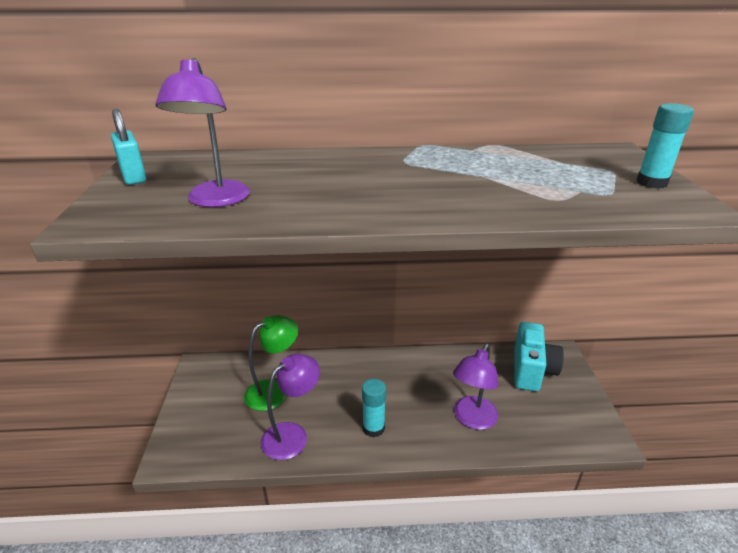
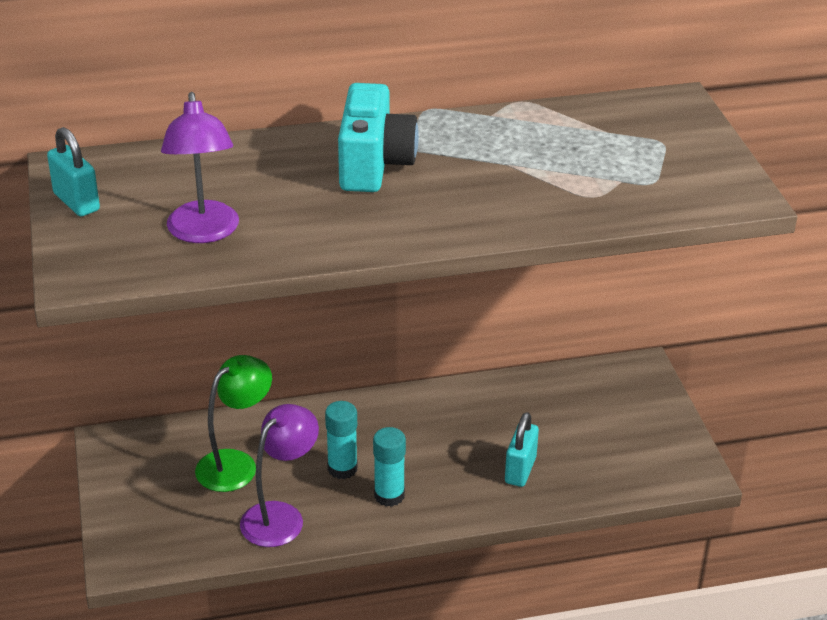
camera: 10 degrees left, 5 degrees up
(472, 419) = (520, 470): purple lamp -> turquoise padlock
(531, 370) = (600, 396): turquoise camera -> turquoise camera (374, 165)
(651, 182) = (704, 159): turquoise glue stick -> turquoise glue stick (342, 468)

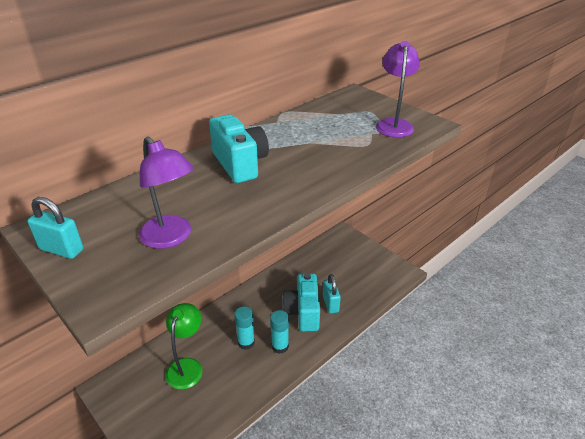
camera: 30 degrees left, 0 degrees up
(280, 516) = (232, 386): purple lamp -> purple lamp (394, 124)
(464, 463) = (303, 312): none -> turquoise camera

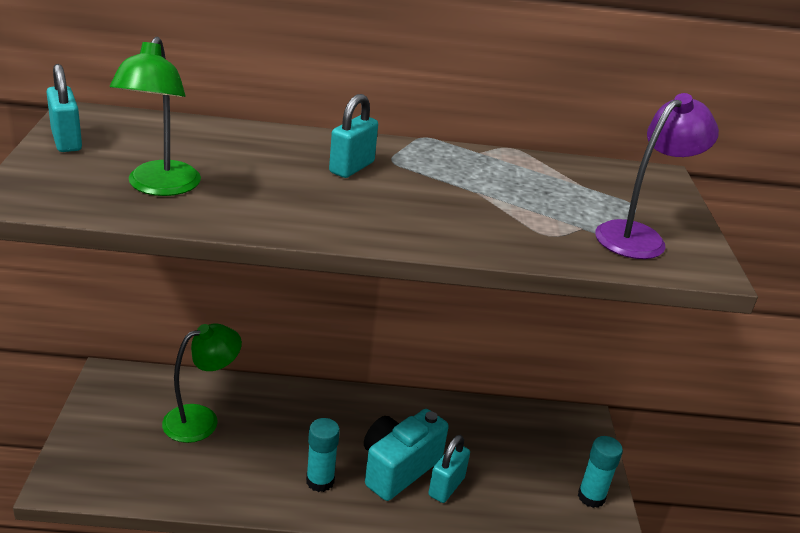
camera: 40 degrees right, 5 degrees down
(171, 238) = (160, 187): purple lamp -> green lamp
(240, 164) = (351, 167): turquoise camera -> turquoise padlock
(246, 342) = (289, 446): turquoise glue stick -> turquoise glue stick (591, 497)

